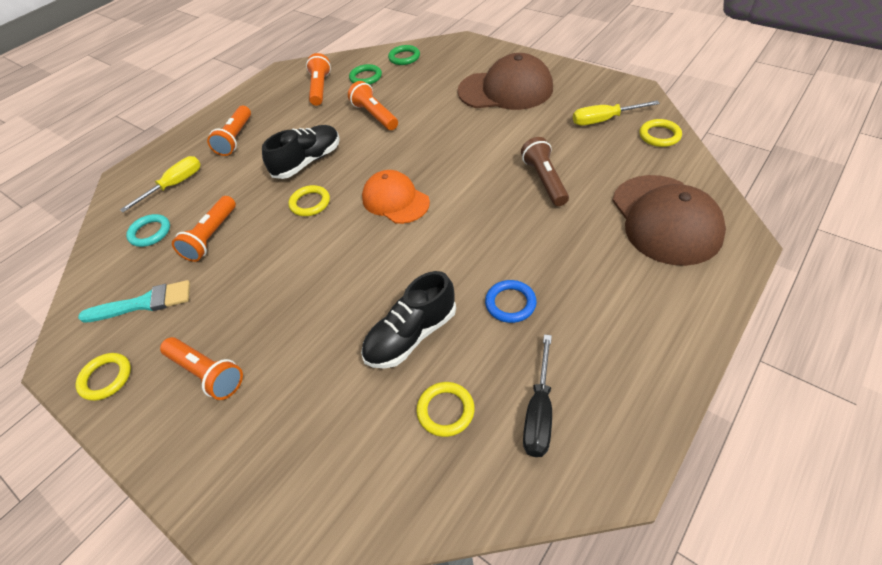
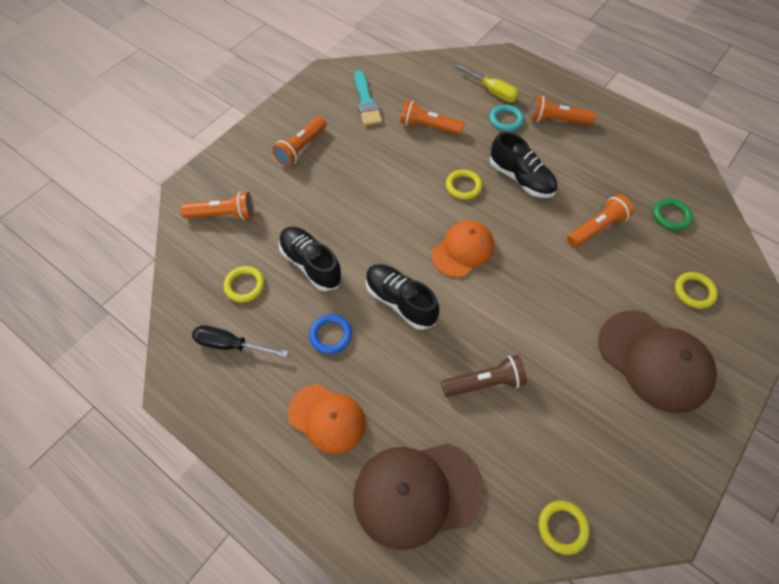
camera: 85 degrees right, 10 degrees up
(106, 378) = (307, 98): yellow ring -> yellow ring (694, 292)
(150, 232) = (437, 89): turquoise ring -> turquoise ring (505, 120)
(320, 88) = (646, 176): orange flashlight -> orange flashlight (223, 214)
(404, 57) = (719, 253): green ring -> none
(461, 245) = (400, 301): none -> black shoe
(505, 90) = (654, 360): brown cap -> brown cap turned 45 degrees counterclockwise
(604, 120) = (594, 466): yellow screwdriver -> none
(612, 295) = (327, 418): none -> orange cap

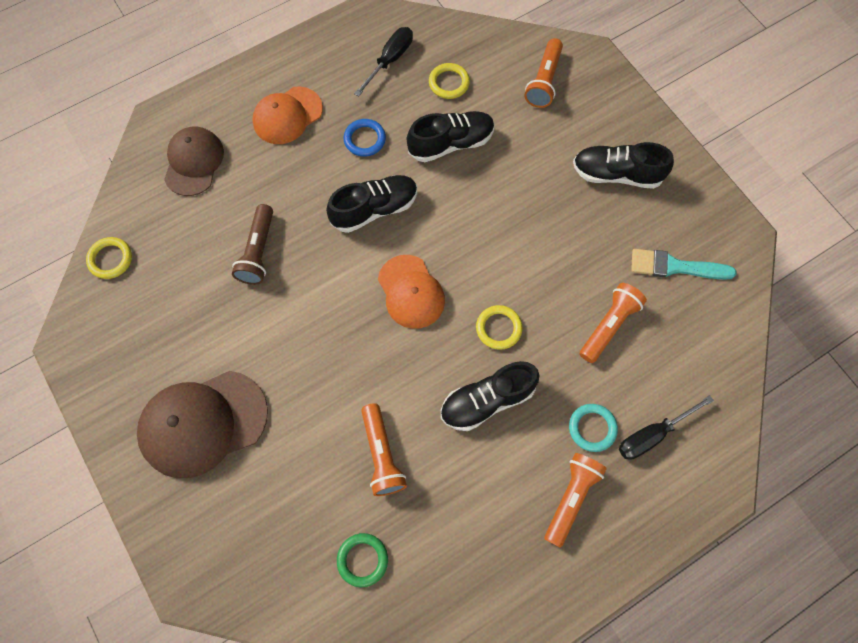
camera: 110 degrees right, 10 degrees up
(301, 148) = (616, 174): orange flashlight -> black shoe
(417, 493) = (194, 162): brown cap -> brown cap, size x0.66
(492, 91) = (652, 434): yellow screwdriver -> black screwdriver
(694, 292) = (255, 519): yellow ring -> none

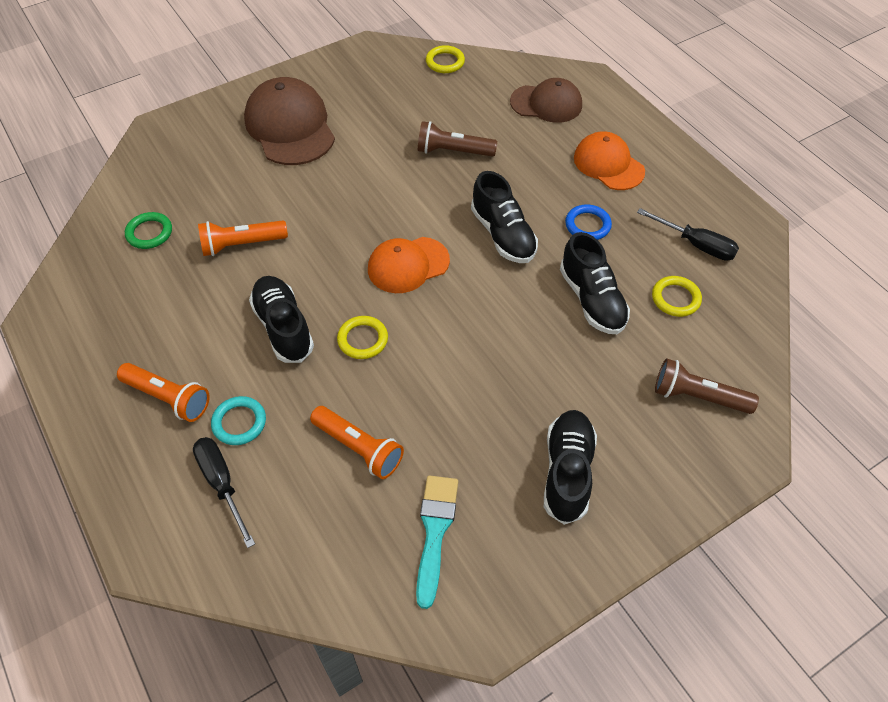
camera: 90 degrees right, 15 degrees down
(544, 81) = (697, 396): orange flashlight -> brown flashlight

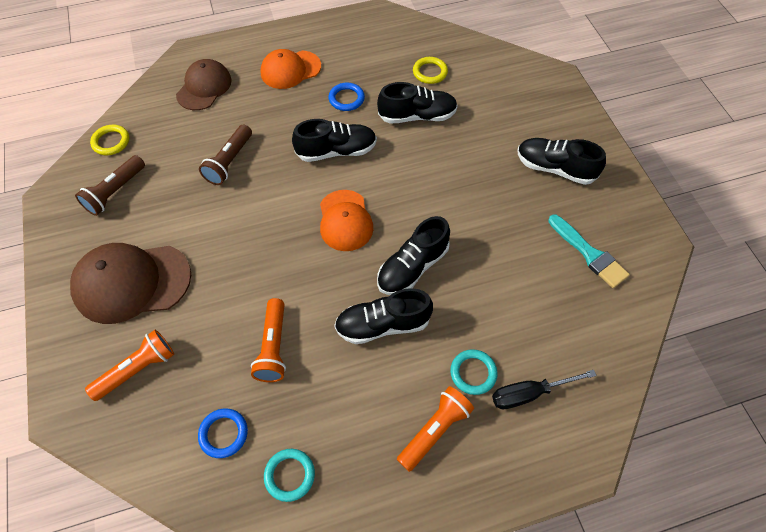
camera: 75 degrees left, 5 degrees up
(114, 290) = (289, 475): none -> turquoise ring
(149, 233) = (223, 434): green ring -> blue ring
(359, 448) = (514, 288): orange flashlight -> orange flashlight (137, 369)
(363, 339) = (412, 267): yellow ring -> black shoe
(435, 531) = (589, 254): turquoise brush -> turquoise brush turned 150 degrees counterclockwise
(696, 244) = (387, 47): black screwdriver -> none
(697, 396) = (511, 86): brown flashlight -> brown flashlight (115, 192)

